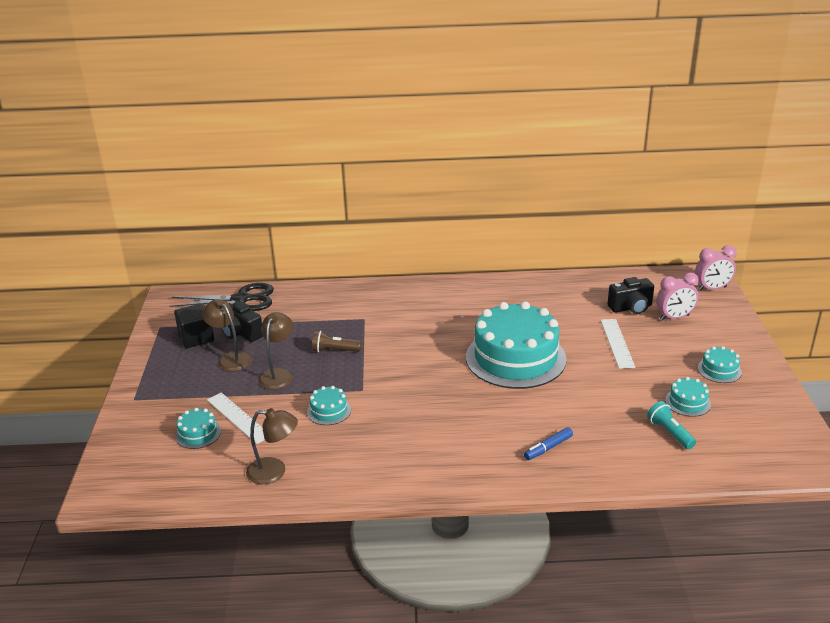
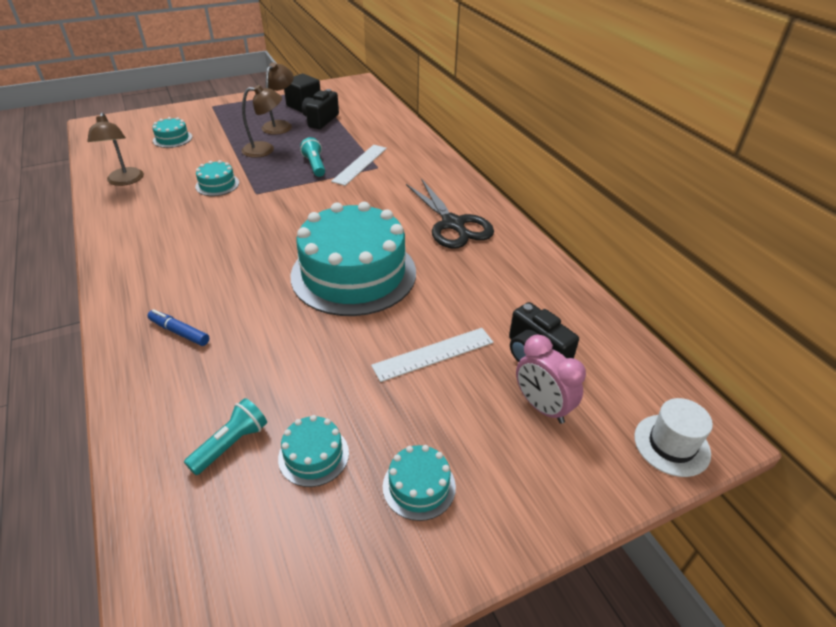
camera: 65 degrees right, 10 degrees up
(238, 417) = (197, 148): white ruler -> white ruler (360, 164)
(241, 299) = (372, 107): black scissors -> black scissors (453, 224)
(334, 350) = (315, 165): brown flashlight -> turquoise flashlight
(712, 288) = (671, 445): pink clock -> white hat

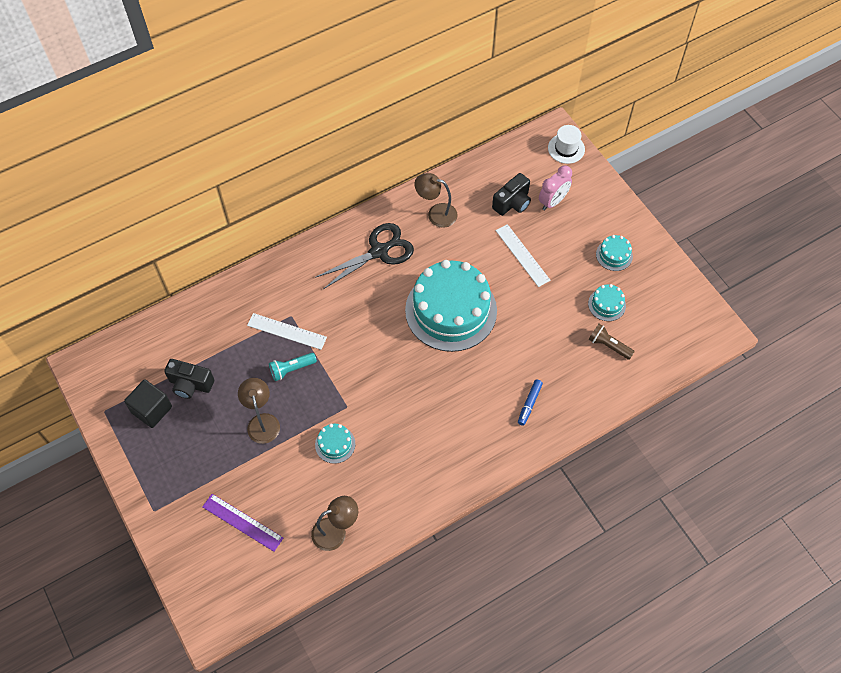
camera: 95 degrees left, 20 degrees up
(172, 139) = (242, 522): turquoise cake -> purple ruler
(231, 444) = (608, 345): turquoise flashlight -> brown flashlight
(280, 125) = (204, 421): brown lamp -> brown lamp (436, 213)

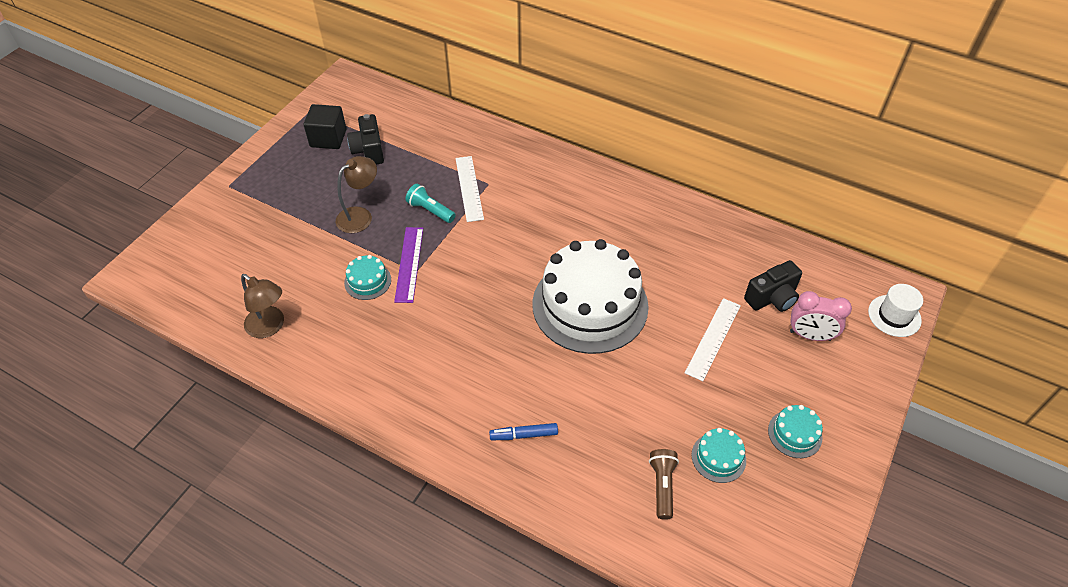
camera: 60 degrees right, 10 degrees down
(242, 522) = (246, 251): purple ruler -> purple ruler (409, 264)
(379, 252) = (612, 214): black scissors -> none
(436, 213) = (697, 238): brown lamp -> none
(451, 310) = (590, 305): turquoise cake -> white cake
(512, 203) = (772, 298): black camera -> black camera turned 45 degrees counterclockwise

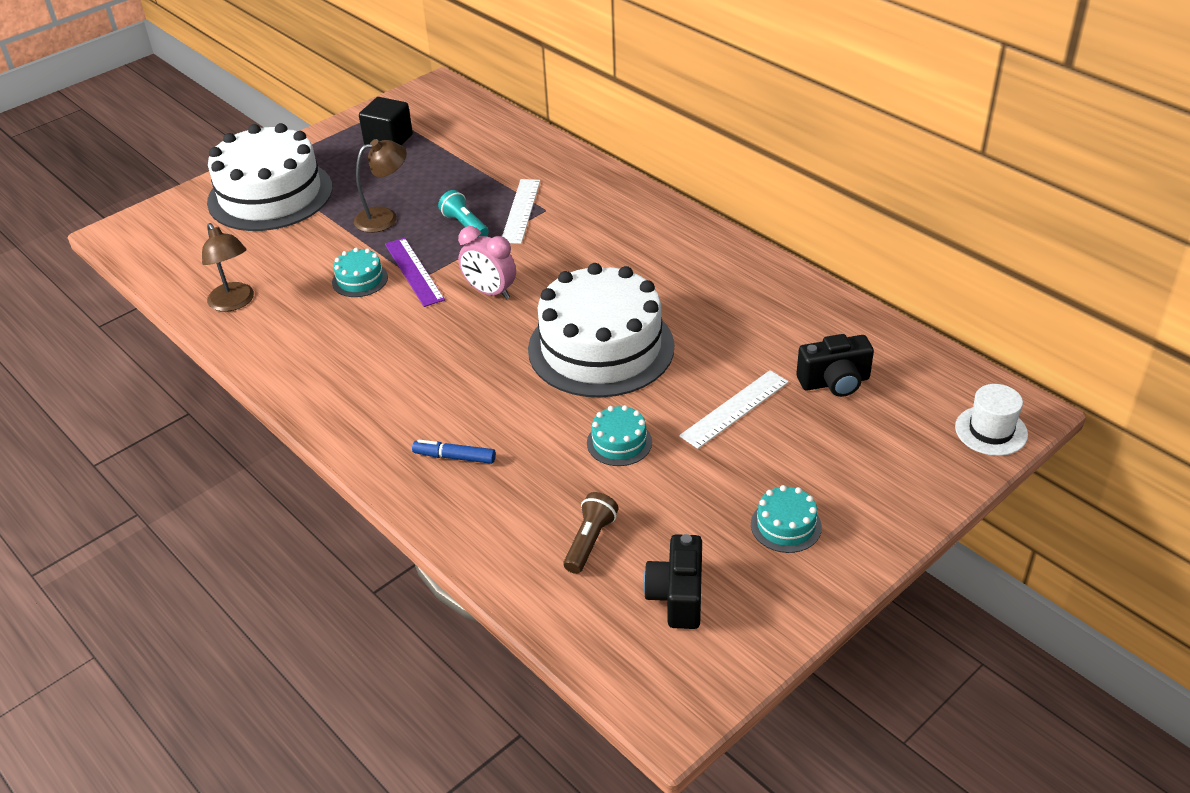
camera: 20 degrees right, 10 degrees down
(250, 211) = (270, 195): none -> white cake
(369, 150) = (427, 158): black camera -> black camera (677, 596)
(409, 264) = (414, 271): purple ruler -> purple ruler turned 45 degrees counterclockwise
(718, 457) = (675, 528): turquoise cake -> turquoise cake (619, 442)
(810, 335) = (863, 430): pink clock -> pink clock (490, 292)

